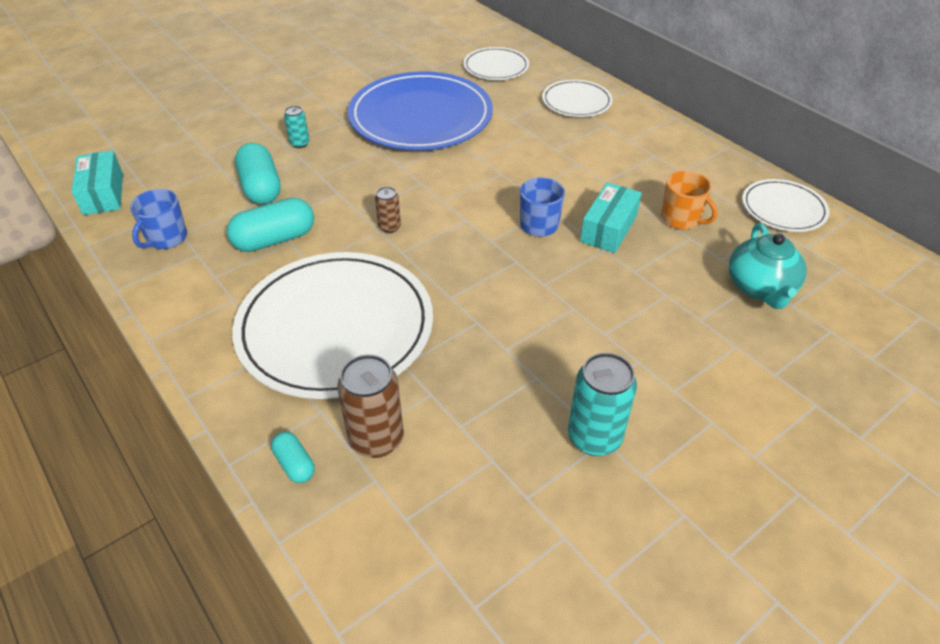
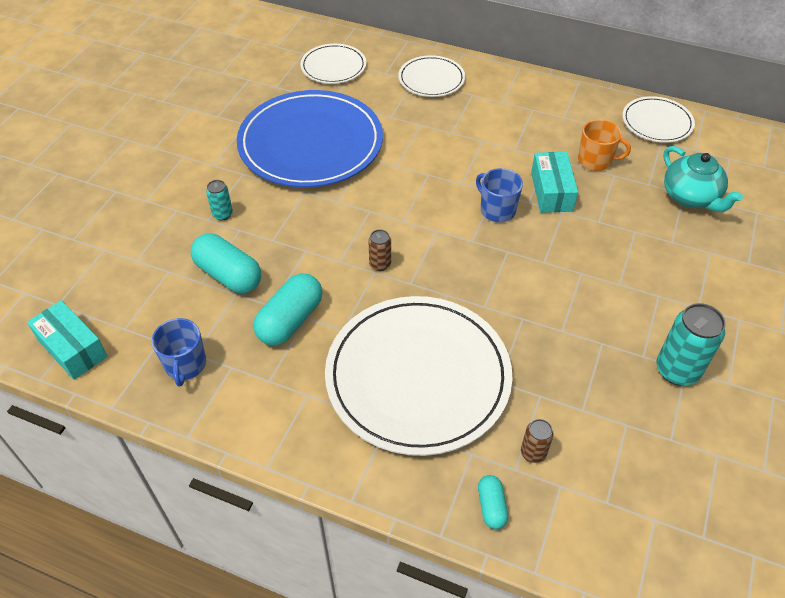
camera: 30 degrees left, 5 degrees up
(295, 464) = (491, 506): turquoise capsule -> turquoise capsule turned 60 degrees clockwise
(376, 439) = (533, 453): brown can -> brown can, size x0.54

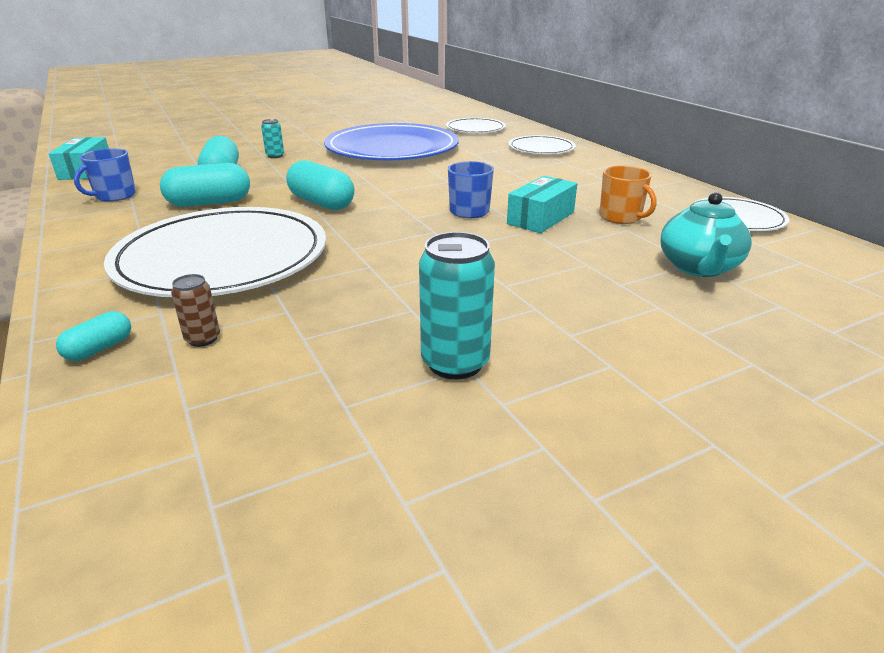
camera: 40 degrees right, 20 degrees down
(380, 264) = (321, 203): brown can -> turquoise capsule

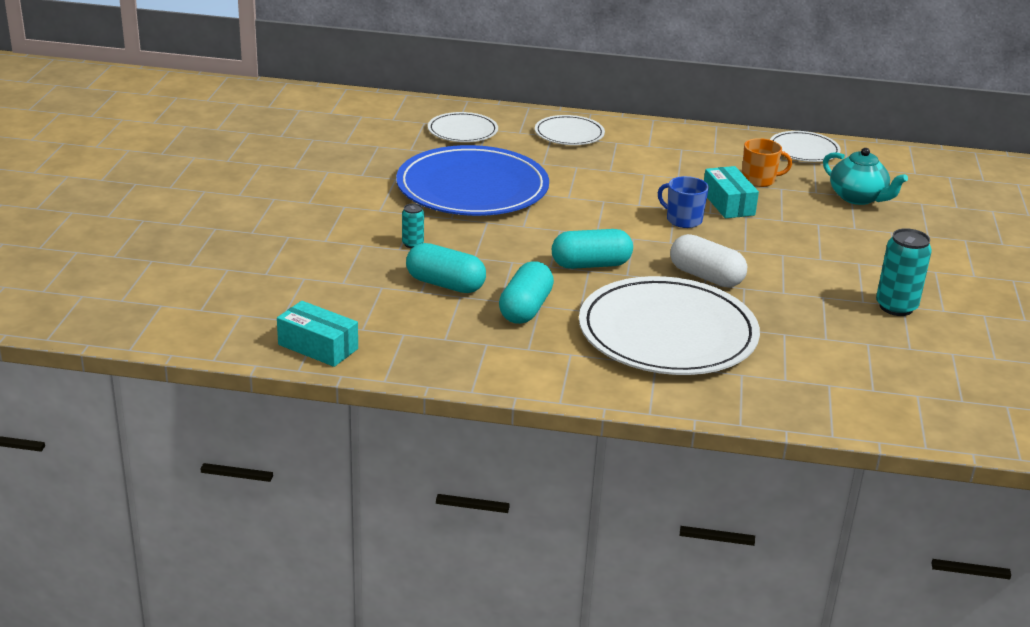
camera: 55 degrees left, 0 degrees up
(99, 349) = (775, 403): turquoise capsule -> none
(114, 196) = (440, 347): blue mug -> none
(203, 339) = (795, 368): brown can -> none
(367, 245) = (706, 276): none -> white capsule

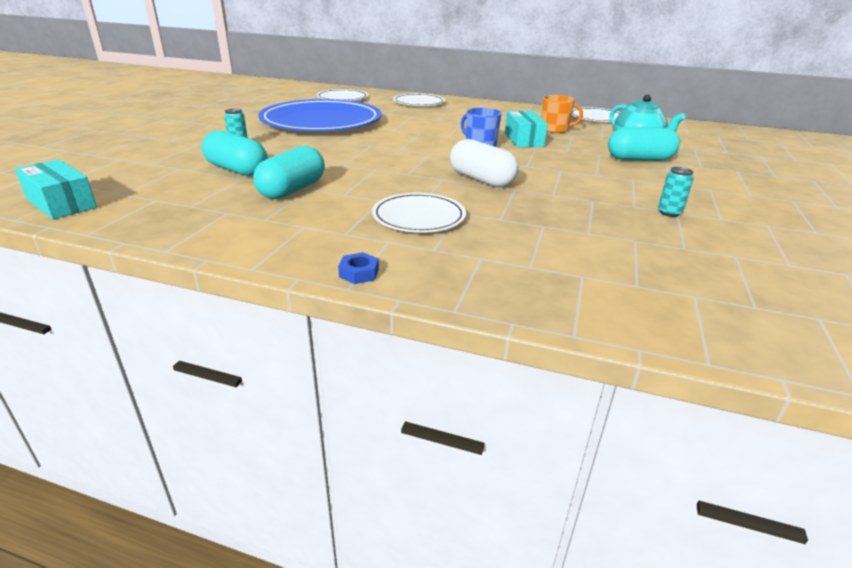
camera: 10 degrees right, 0 degrees up
(591, 265) = (379, 166): turquoise capsule -> turquoise capsule (639, 159)
(650, 398) = (359, 273): none -> blue nut
(667, 333) = (419, 216): white plate -> white plate, size x0.50
(896, 307) = (669, 213): turquoise can -> turquoise can, size x0.54

